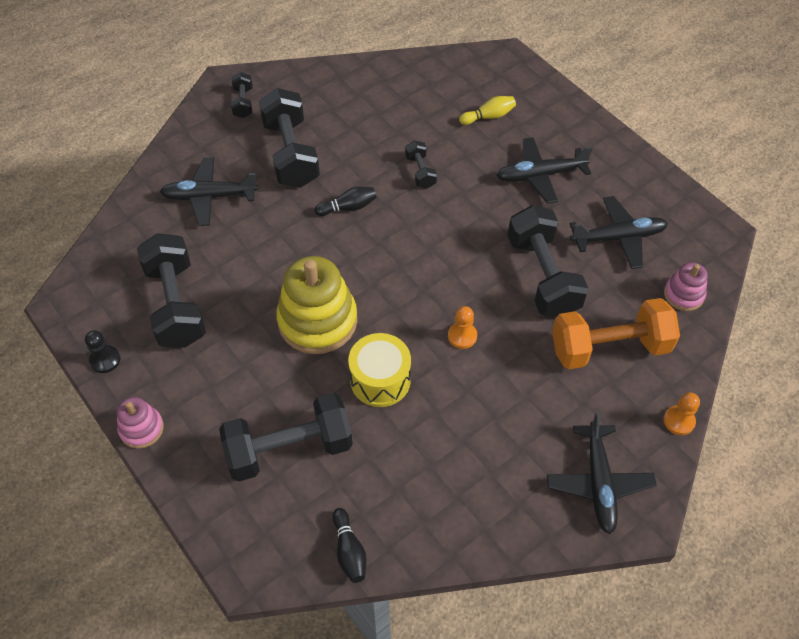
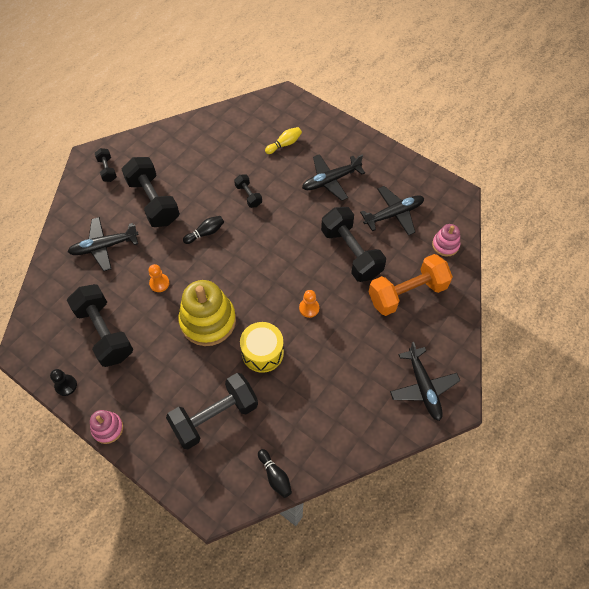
camera: 15 degrees left, 5 degrees up
(679, 421) = (463, 333): orange pawn -> orange pawn (159, 283)

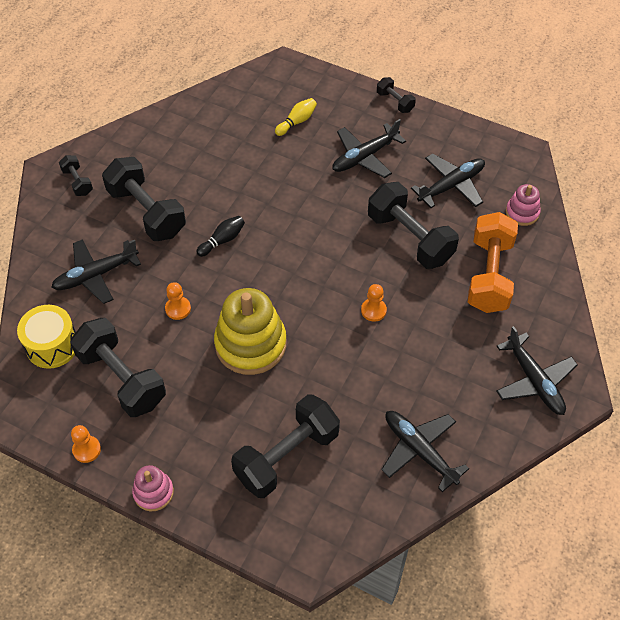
camera: 10 degrees left, 5 degrees down
(66, 385) = (86, 449): black pawn -> orange pawn
(248, 195) = (266, 188): black dumbbell -> black dumbbell (395, 102)
(262, 352) = (328, 371): yellow drum -> yellow drum (52, 345)
(275, 476) = (378, 513): black bowling pin -> none
(319, 430) = (419, 450): none -> black plane
(407, 293) = (489, 275): orange dumbbell -> orange dumbbell turned 45 degrees counterclockwise

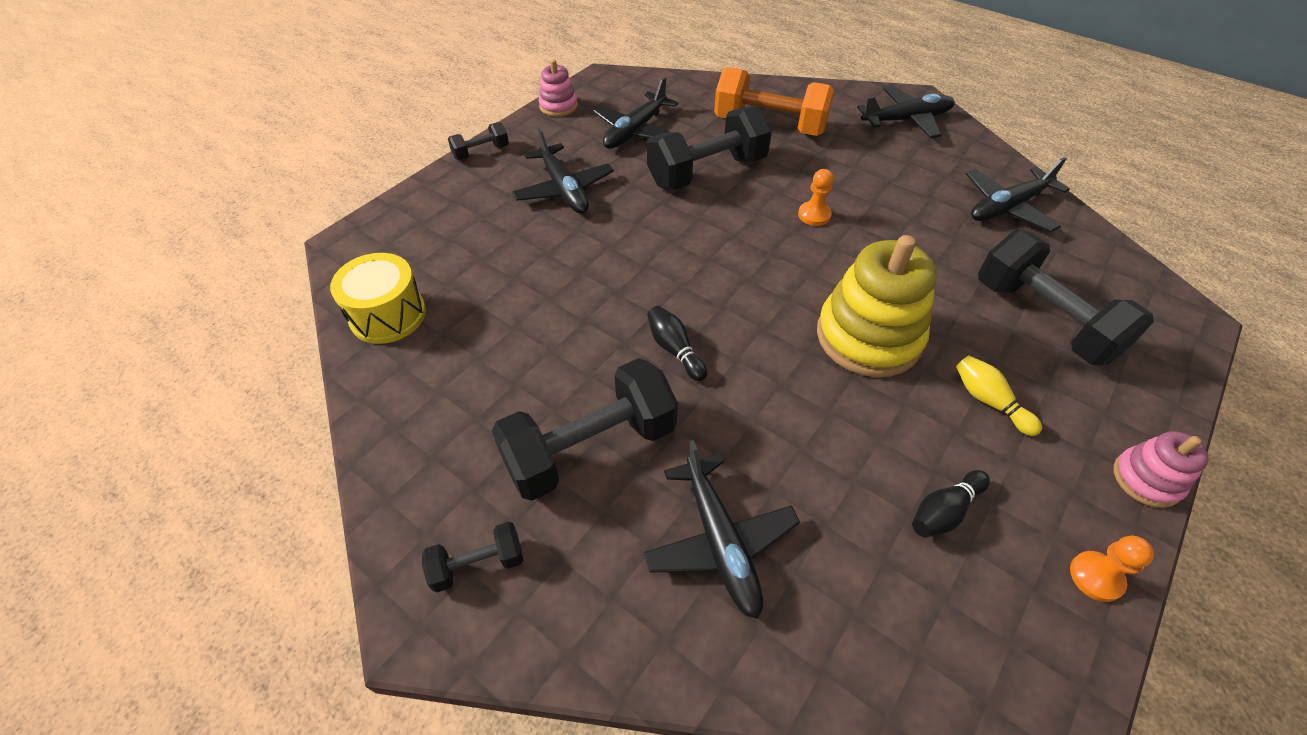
camera: 80 degrees left, 5 degrees down
(52, 345) = (881, 632): yellow drum -> yellow drum (388, 315)
(122, 378) = (944, 511): black dumbbell -> black bowling pin
(178, 309) = (802, 419): orange pawn -> none
(297, 122) = (470, 243): yellow bowling pin -> yellow bowling pin (989, 401)
(451, 186) = (635, 131): black plane -> black plane turned 120 degrees counterclockwise
(522, 213) = (688, 92): pink stacking toy -> pink stacking toy (558, 106)

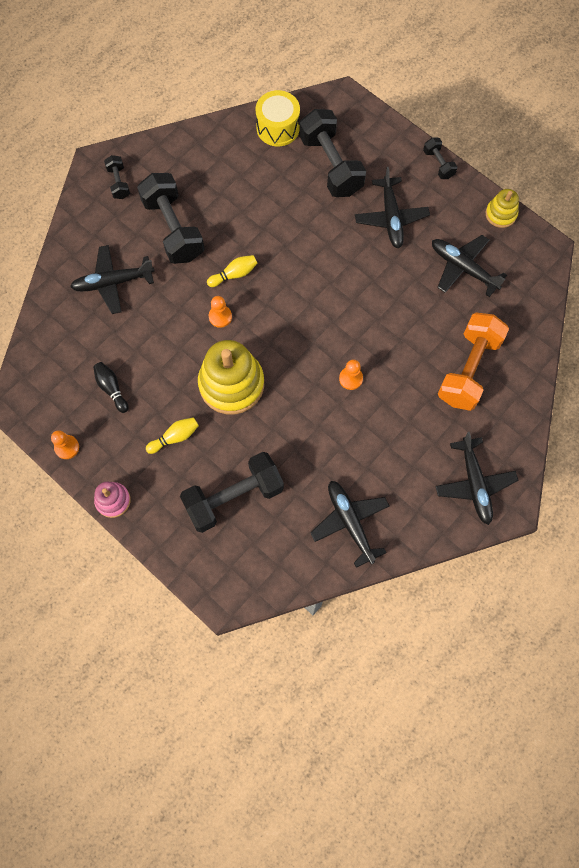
camera: 95 degrees right, 20 degrees up
(558, 106) = (501, 214): pink stacking toy -> yellow stacking toy
(563, 189) = (391, 217): black plane -> black plane turned 75 degrees counterclockwise
(674, 349) = (234, 274): black bowling pin -> yellow bowling pin
(707, 172) = (407, 314): black dumbbell -> black dumbbell (331, 165)
(756, 361) = (220, 317): none -> orange pawn

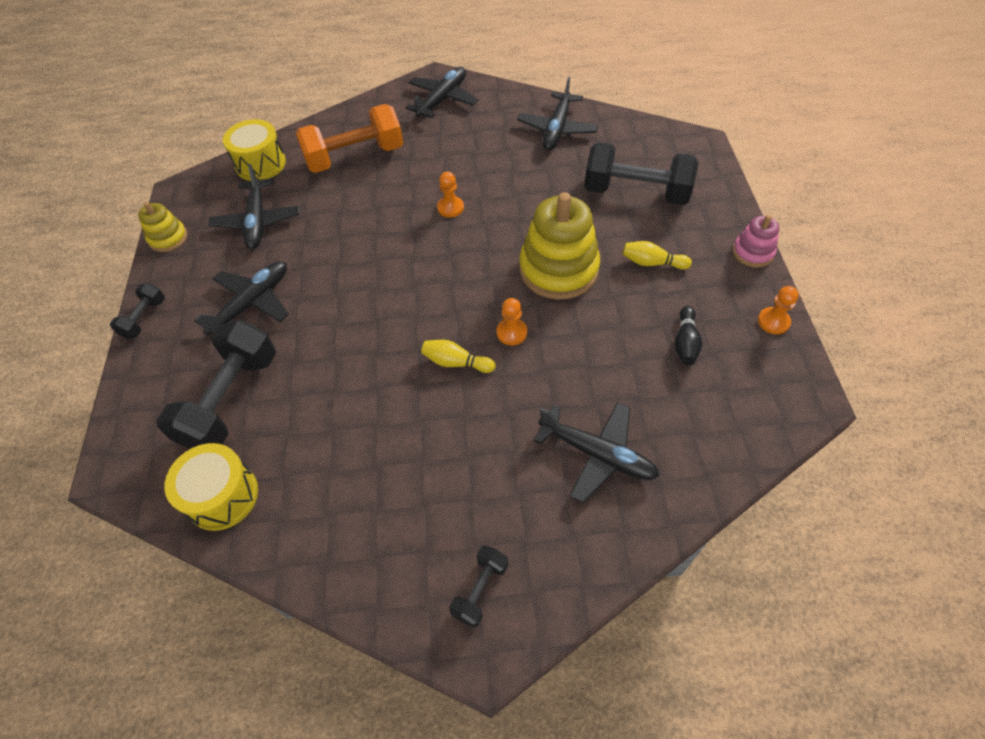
camera: 135 degrees left, 15 degrees down
(173, 229) = (470, 465): black dumbbell -> none
(525, 310) = (260, 164): none -> yellow drum

